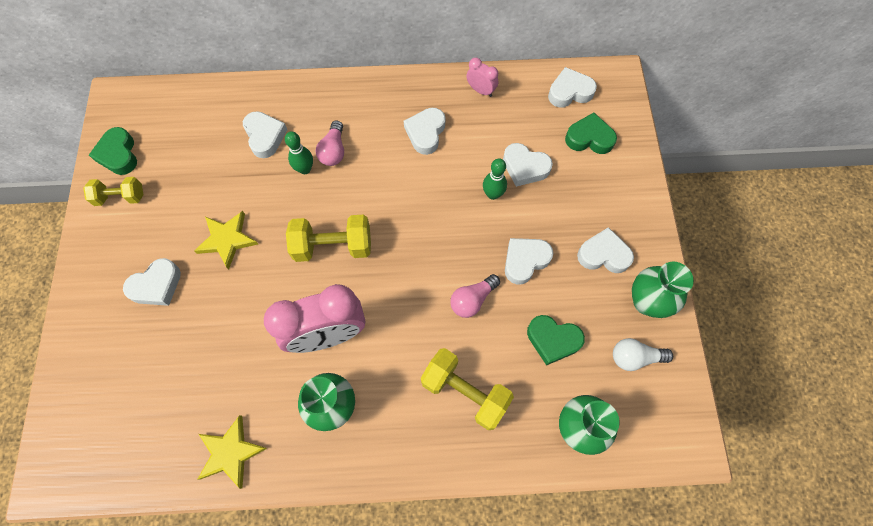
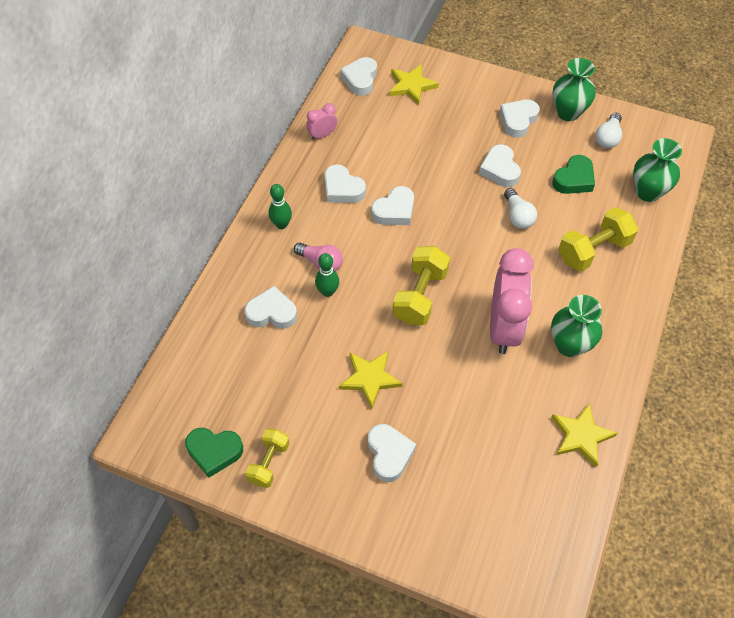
camera: 65 degrees left, 10 degrees down
(472, 300) = (517, 216): pink light bulb -> white light bulb
(493, 194) = (429, 166): green bowling pin -> green bowling pin (281, 224)
(525, 167) = (415, 136): white heart -> white heart (394, 210)
(589, 138) = (411, 86): green heart -> yellow star

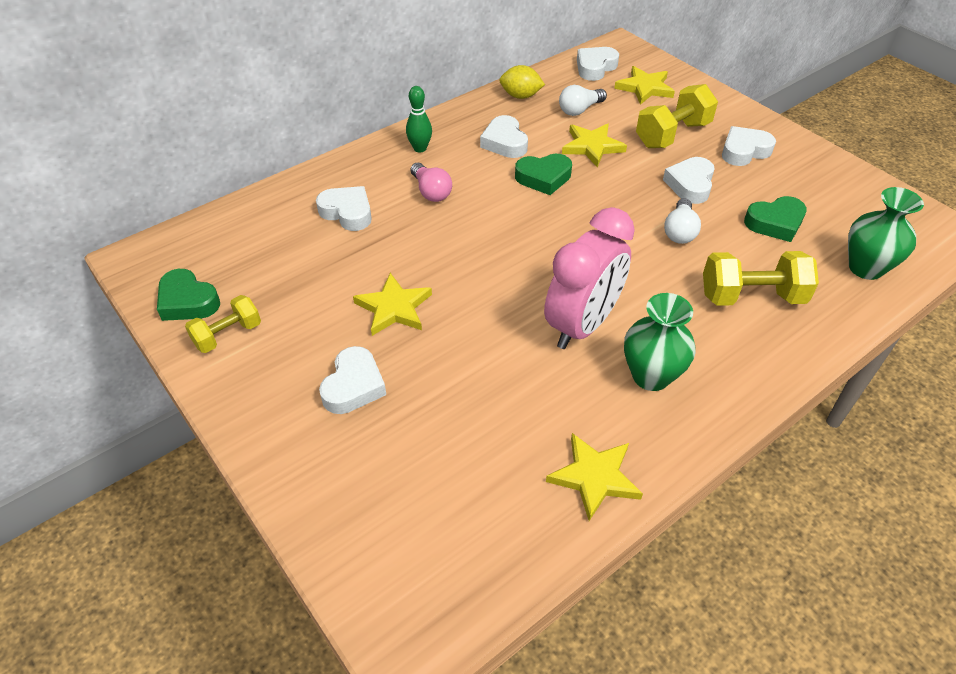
camera: 30 degrees right, 10 degrees down
(322, 135) = (520, 96): pink clock -> yellow lemon
(328, 292) = (417, 217): green bowling pin -> none
(394, 210) = (543, 178): white heart -> green heart
(410, 164) = (592, 146): none -> yellow star
(420, 296) = (510, 258): yellow dumbbell -> yellow dumbbell (672, 134)
(568, 112) = (811, 163): green vase -> none
(607, 138) = (846, 201): white light bulb -> white light bulb (579, 110)

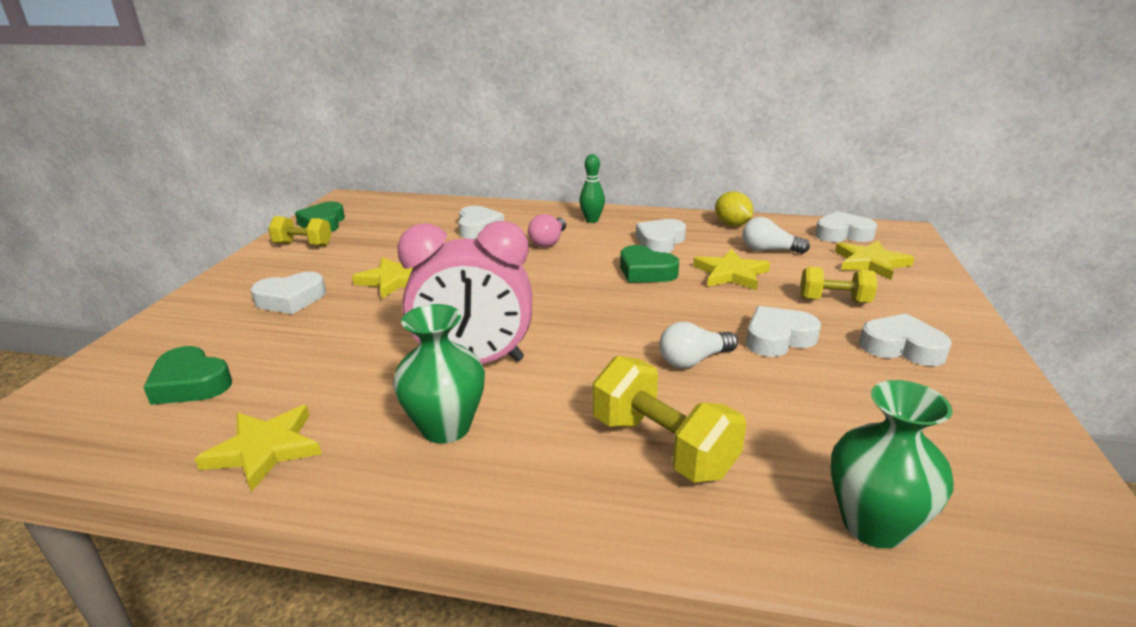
camera: 50 degrees right, 20 degrees down
(672, 134) = (834, 300): yellow dumbbell -> yellow dumbbell, size x0.64
(775, 223) = (820, 414): green heart -> green heart (190, 383)

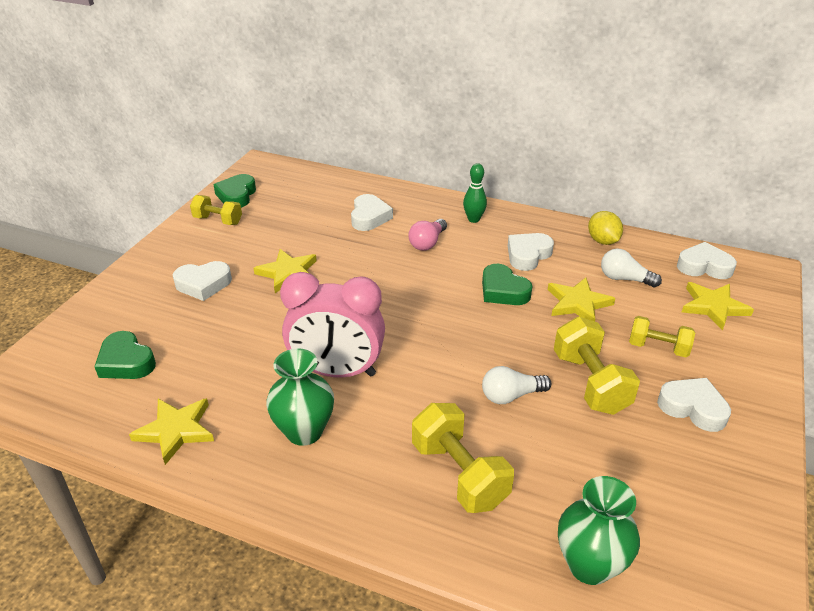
camera: 10 degrees right, 10 degrees up
(778, 338) = (590, 383): white heart -> yellow dumbbell

